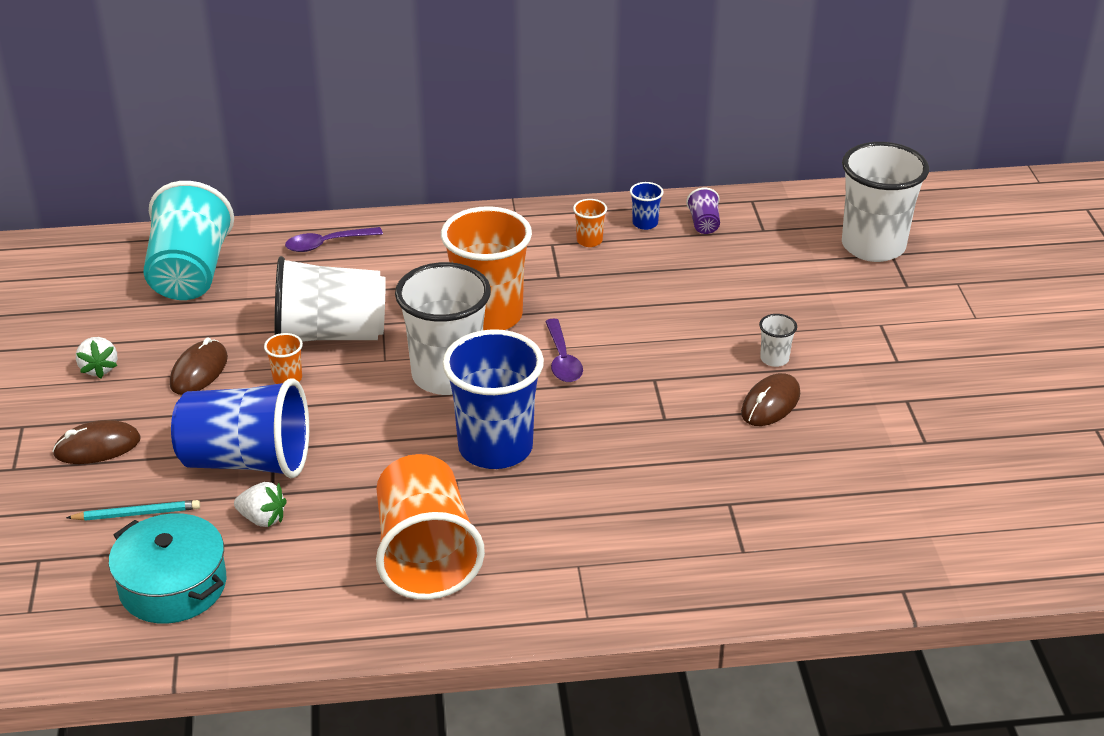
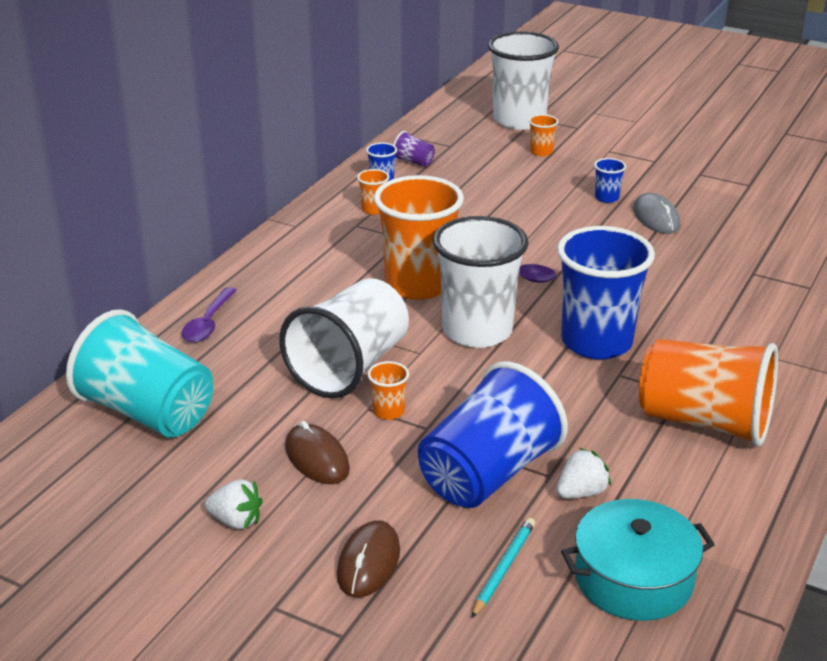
camera: 55 degrees left, 5 degrees down
(770, 404) = (656, 218): brown mouse -> grey mouse
(774, 359) = (606, 198): white cup -> blue cup
(821, 285) = (541, 152): none -> orange cup

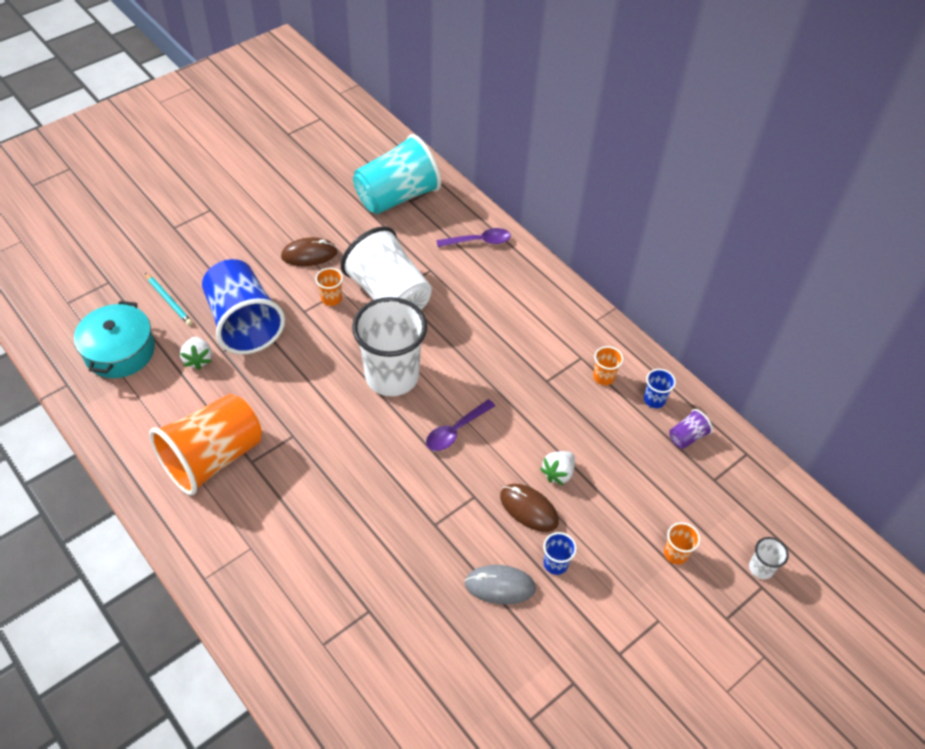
camera: 110 degrees right, 20 degrees up
(208, 323) = (479, 241): purple spoon -> purple spoon turned 135 degrees clockwise
(236, 521) = (280, 210): white strawberry -> white strawberry (558, 473)
(368, 562) = (213, 250): brown mouse -> brown mouse (529, 509)
(418, 285) = (471, 365): orange cup -> none
(519, 120) = (761, 568): white cup -> white cup, size x0.41
(596, 342) = (337, 441): blue cup -> none

